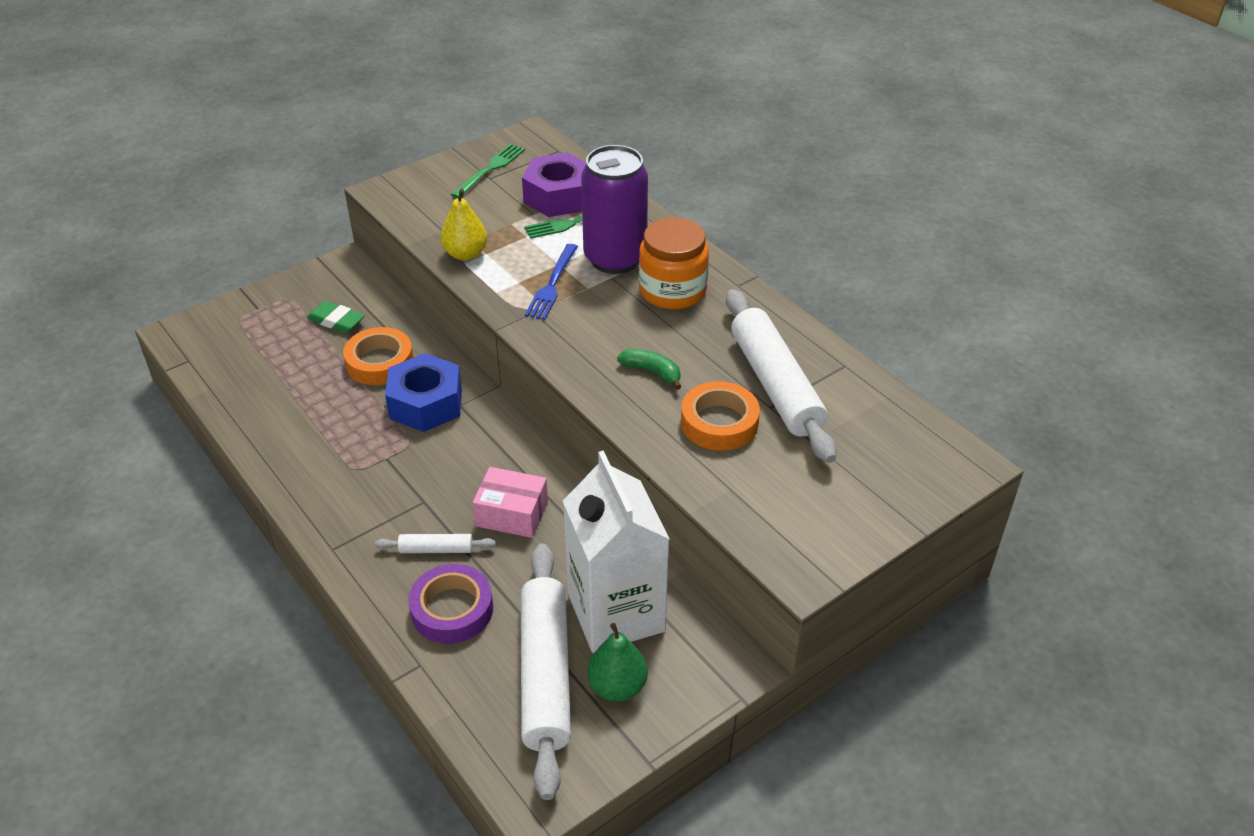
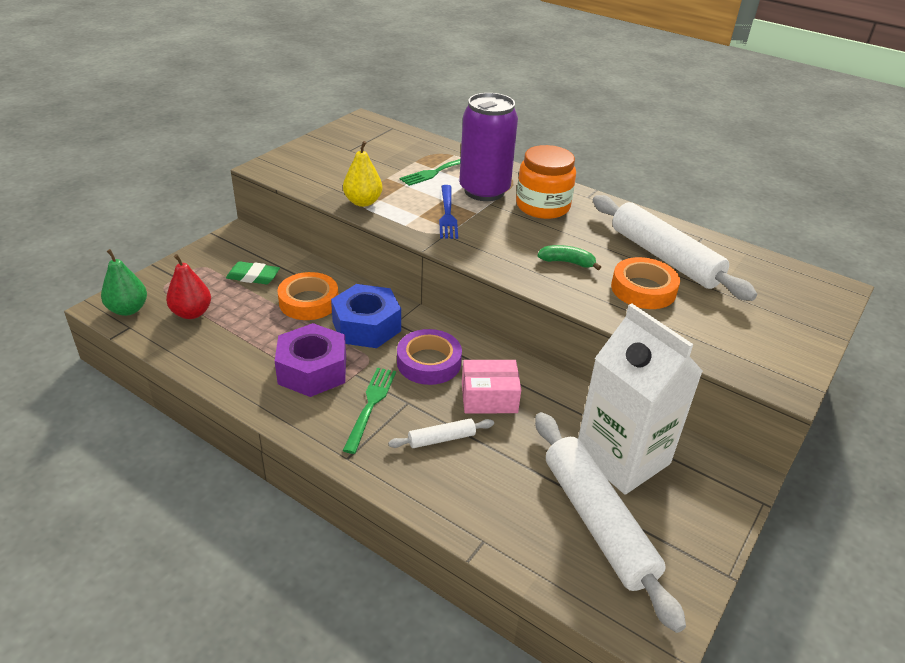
camera: 20 degrees left, 5 degrees down
(255, 355) = (192, 313): none -> red pear
(452, 609) = (484, 486): purple tape -> purple tape (429, 362)
(490, 169) = (347, 144): green fork -> green fork (371, 405)
(558, 196) = (412, 156): purple nut -> purple nut (312, 370)
(617, 686) = (662, 517): green pear -> green pear (128, 309)

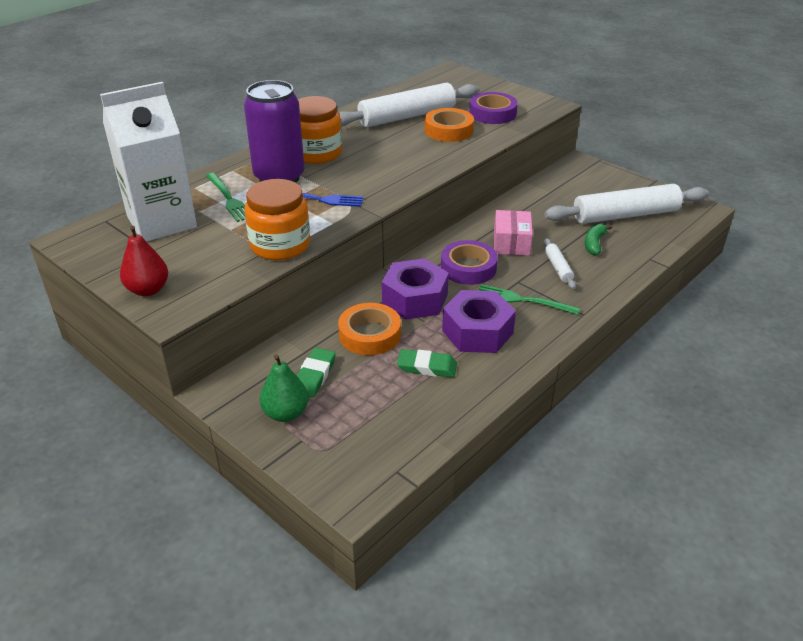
camera: 80 degrees left, 0 degrees up
(128, 309) = (362, 476): green pear -> green pear (286, 413)
(192, 313) = (377, 420): red pear -> red pear (148, 290)
(259, 338) = (427, 367): none -> green eraser
(363, 202) = (280, 245): yellow pear -> orange jar
(366, 326) = (415, 299): blue nut -> purple nut
(567, 262) = (409, 153): green banana -> green banana (594, 244)
(622, 458) = (568, 198): white carton -> white carton (162, 222)
(717, 325) = (492, 113): none -> purple tape

